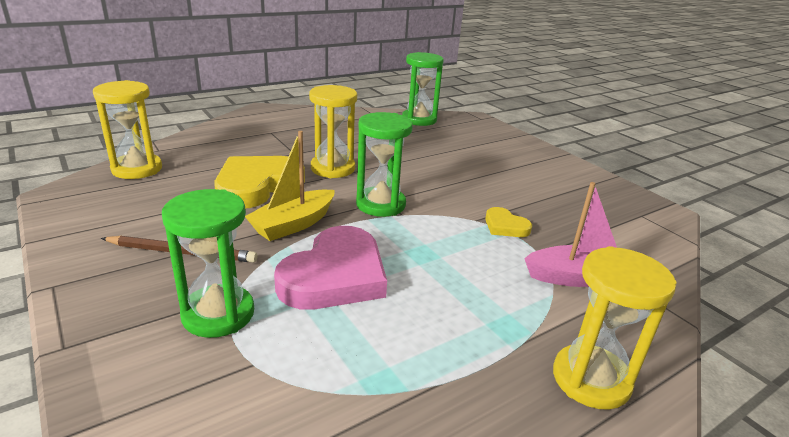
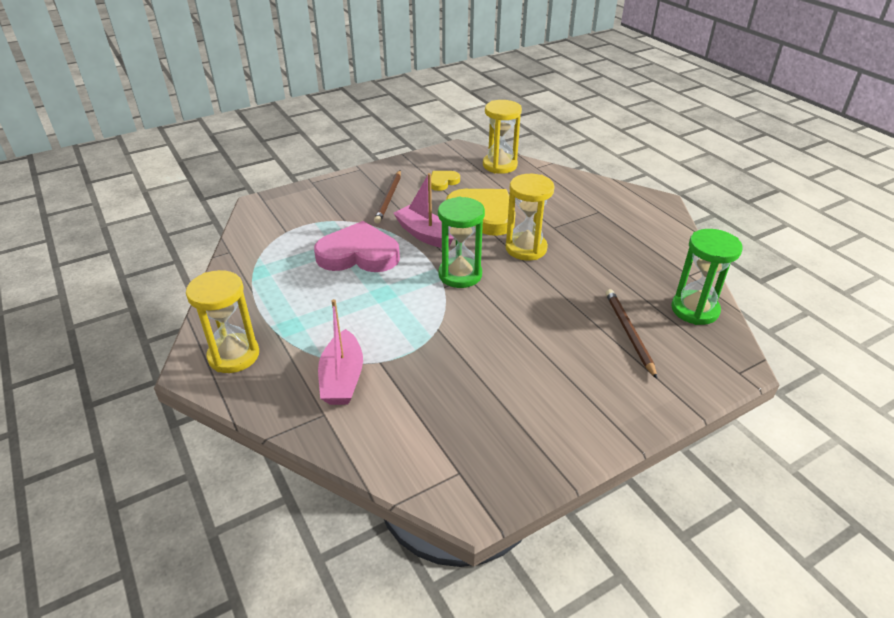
camera: 95 degrees right, 10 degrees up
(218, 314) = (327, 217): green hourglass -> none
(293, 224) = (424, 234): yellow boat -> pink boat
(335, 276) = (358, 254): pink heart -> pink heart turned 150 degrees clockwise
(453, 142) = (628, 333): none -> brown pencil
(505, 226) = (427, 347): yellow heart -> yellow heart (443, 182)

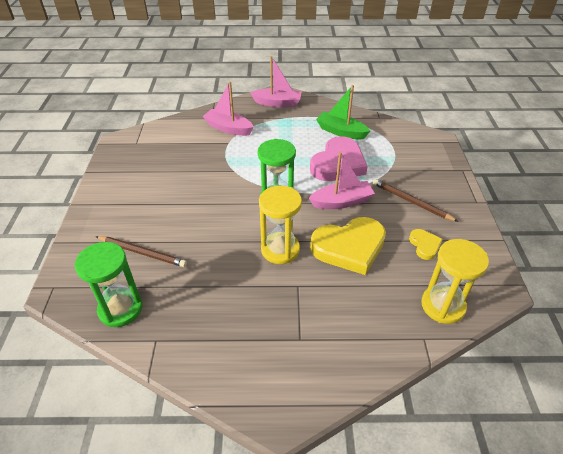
camera: 120 degrees right, 5 degrees up
(234, 355) = (277, 103): yellow hourglass -> pink boat
(285, 271) = (341, 132): none -> green boat

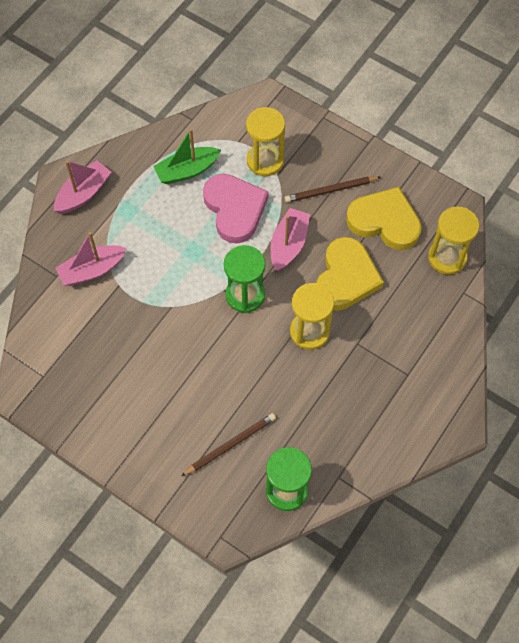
camera: 55 degrees left, 20 degrees up
(391, 160) = (265, 161): none -> yellow hourglass
(424, 245) = (384, 221): yellow heart -> yellow heart, size x2.08

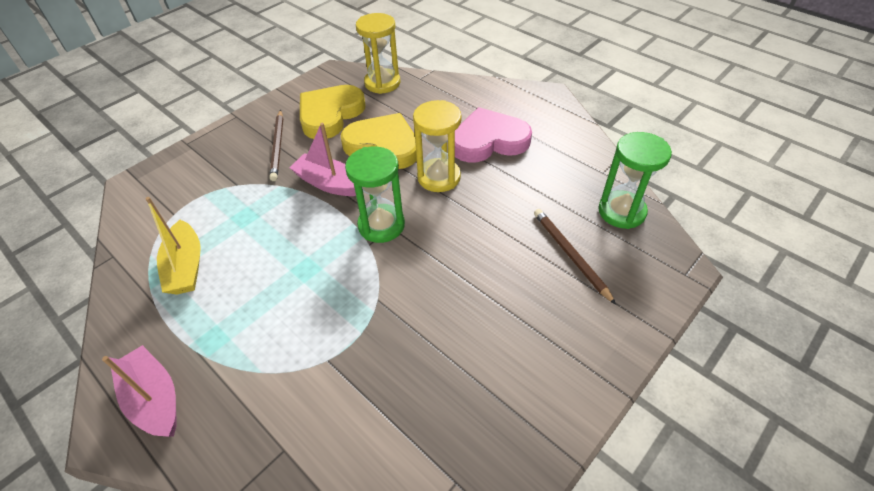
camera: 80 degrees left, 15 degrees down
(92, 270) = (291, 395): pink boat -> none
(187, 170) = (186, 267): green boat -> yellow boat
(234, 209) = (264, 225): pink heart -> pink heart (488, 141)
(265, 161) = (214, 193): yellow hourglass -> none

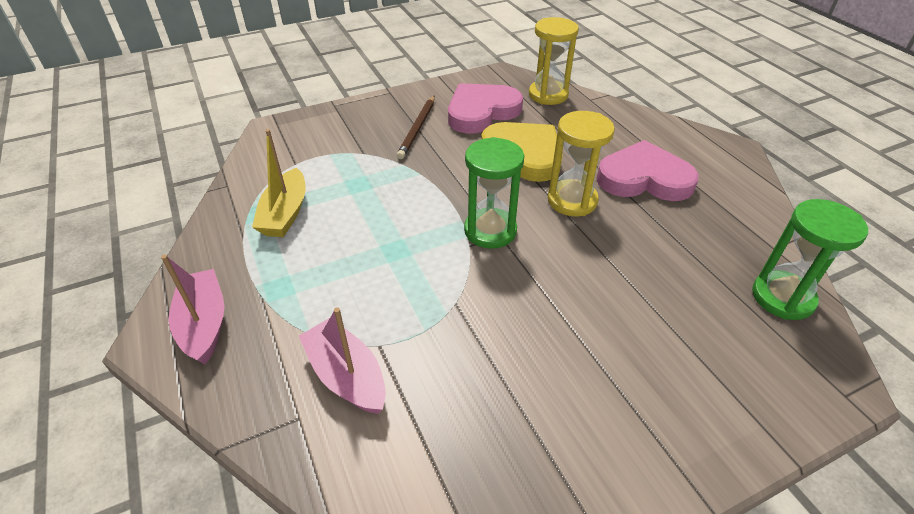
camera: 20 degrees right, 5 degrees down
(329, 183) = (453, 176): pink boat -> pink boat (347, 376)
(330, 115) = (481, 112): yellow heart -> pink heart
(570, 255) = (697, 325): brown pencil -> none

